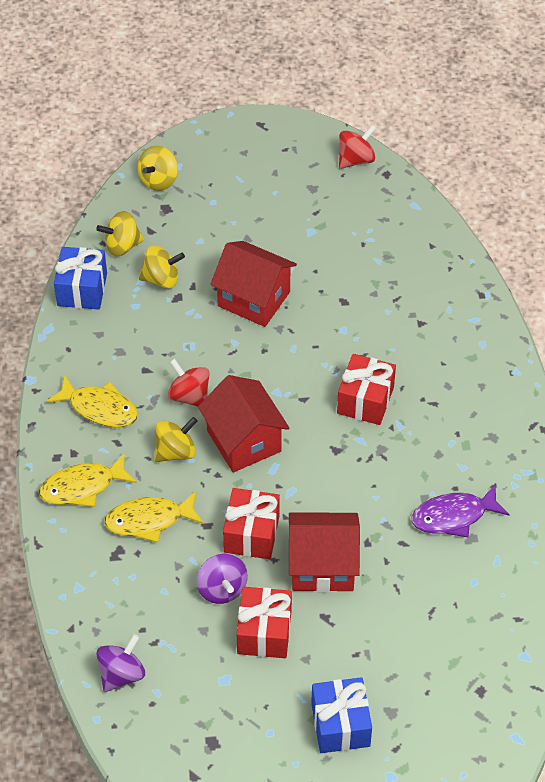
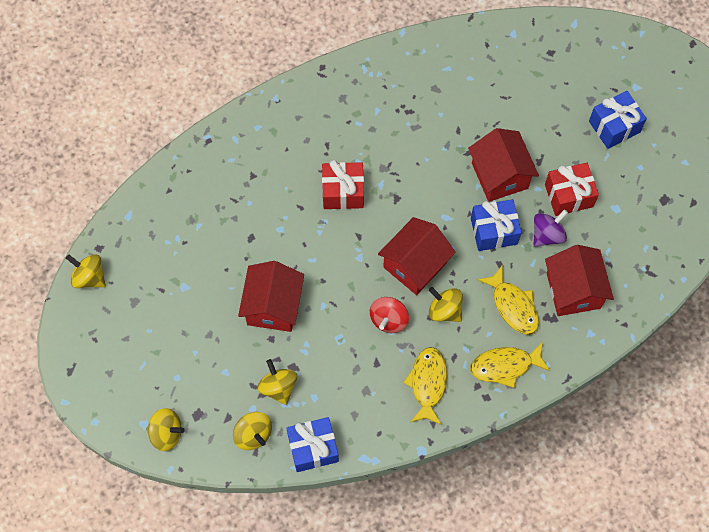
camera: 110 degrees left, 15 degrees up
(82, 487) = (505, 366): yellow fish -> yellow fish turned 120 degrees clockwise
(121, 674) = (643, 276): purple spinning top -> none
(139, 589) = (573, 290): none -> red house
(251, 534) = (494, 231): red gift -> blue gift
(356, 159) = (89, 277): red spinning top -> yellow spinning top
(453, 516) = (422, 104): purple fish -> none

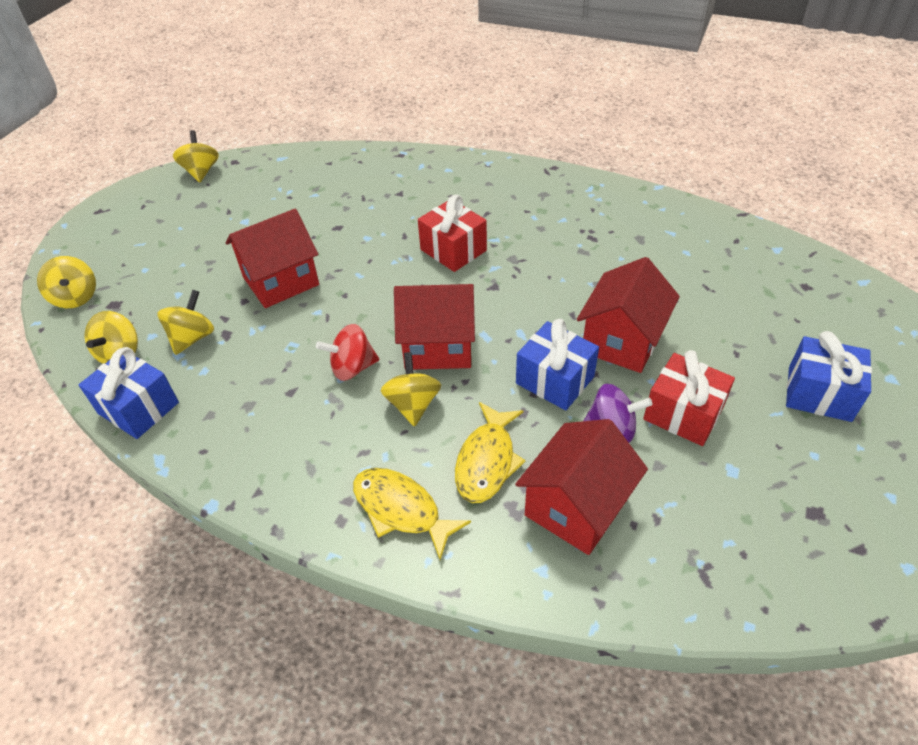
camera: 50 degrees right, 20 degrees down
(427, 383) = (306, 451): yellow fish -> none

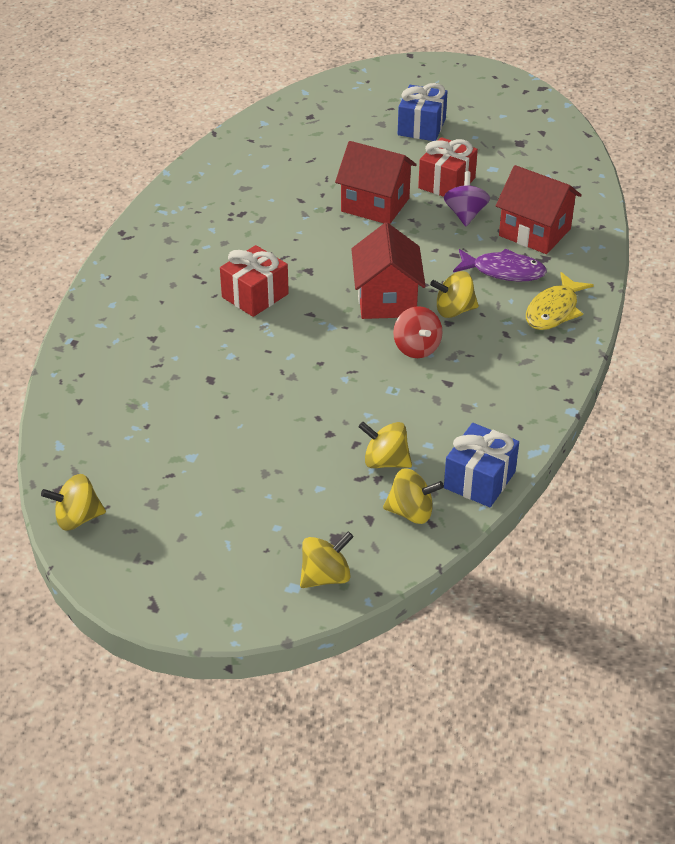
camera: 95 degrees left, 5 degrees down
(281, 281) = (299, 410): red house -> none
(487, 461) = (504, 271): yellow fish -> purple fish
(555, 380) = (420, 238): blue gift -> none

